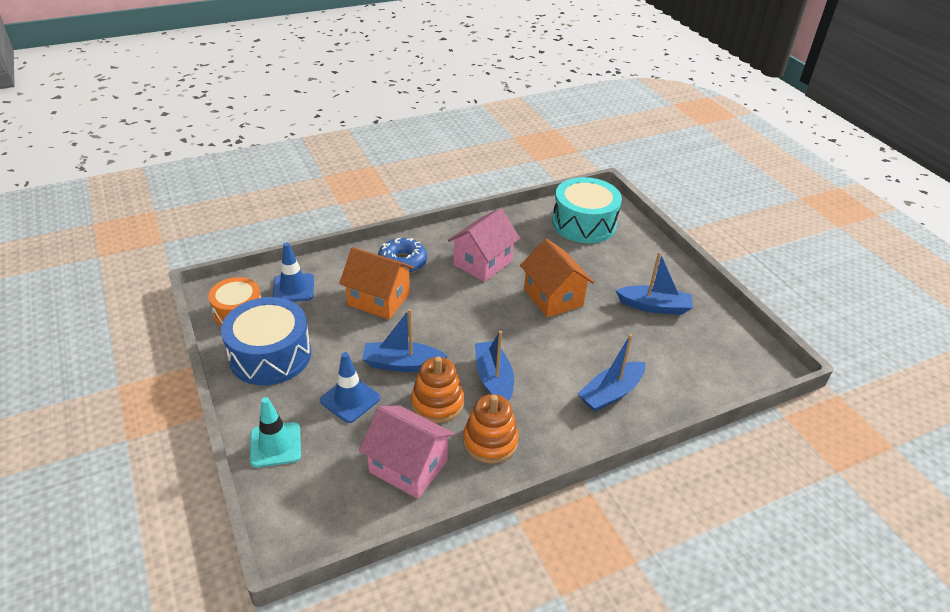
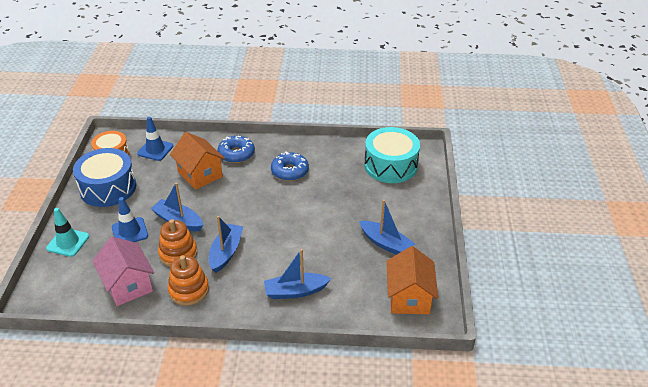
camera: 30 degrees right, 0 degrees up
(483, 263) = (290, 171): pink house -> blue donut
(553, 297) = (317, 212): orange house -> orange house (409, 297)

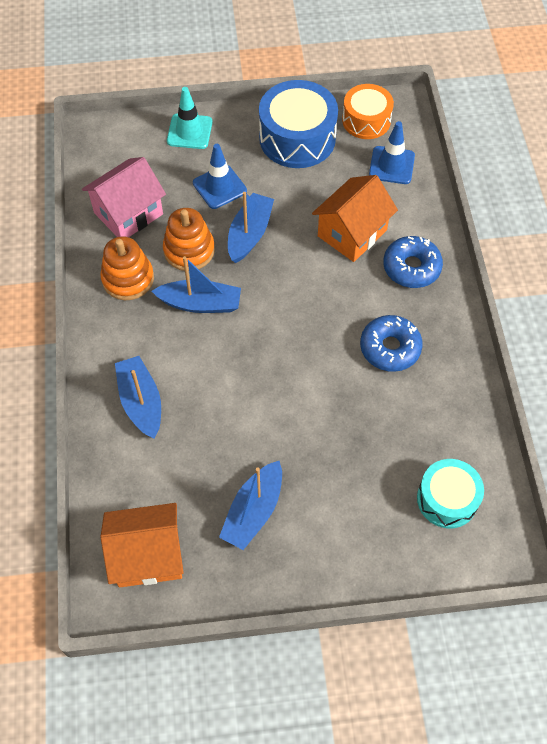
camera: 80 degrees right, 20 degrees up
(390, 165) = (447, 499): turquoise drum -> turquoise drum, size x0.64

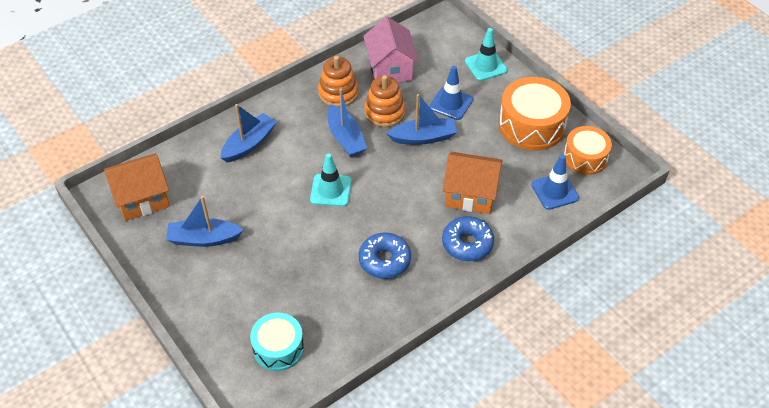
camera: 60 degrees right, 10 degrees down
(128, 213) = (390, 68): pink house -> pink house turned 60 degrees clockwise
(148, 555) = (142, 199): orange house -> orange house turned 75 degrees counterclockwise
(265, 352) = (331, 190): none -> turquoise traffic cone
(297, 138) = (531, 125): blue drum -> orange drum

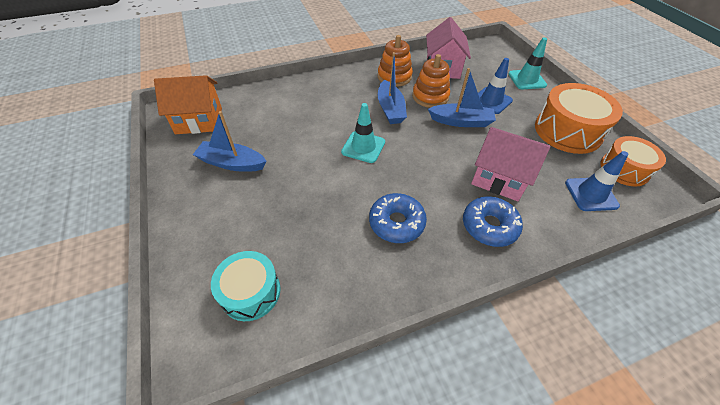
camera: 15 degrees right, 0 degrees up
(249, 144) = (307, 98): blue boat -> none
(470, 194) = (499, 178): orange house -> pink house

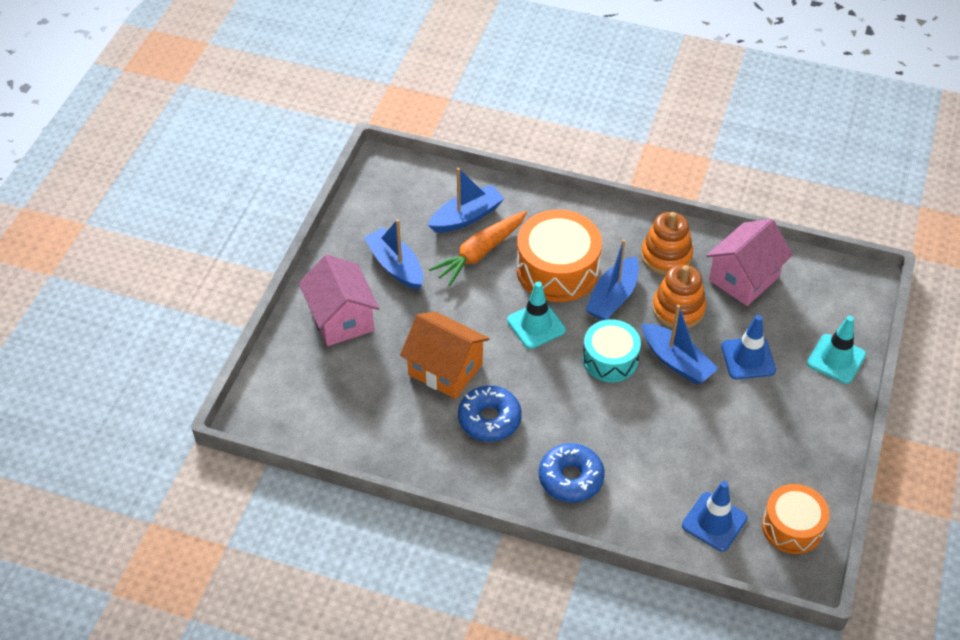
camera: 40 degrees right, 0 degrees up
(199, 120) = (401, 194): orange house -> orange house (445, 369)
(250, 292) = (323, 395): turquoise drum -> turquoise drum (610, 359)
(257, 112) = (466, 217): none -> blue boat
(286, 126) = (480, 253): none -> orange carrot
(499, 178) = (638, 445): pink house -> pink house (341, 318)
(567, 131) = (790, 449): orange drum -> orange drum (557, 270)

